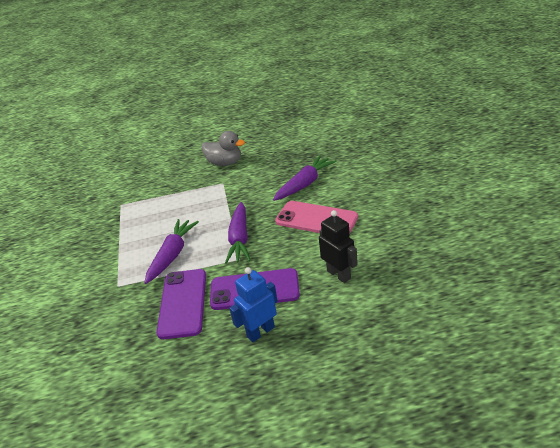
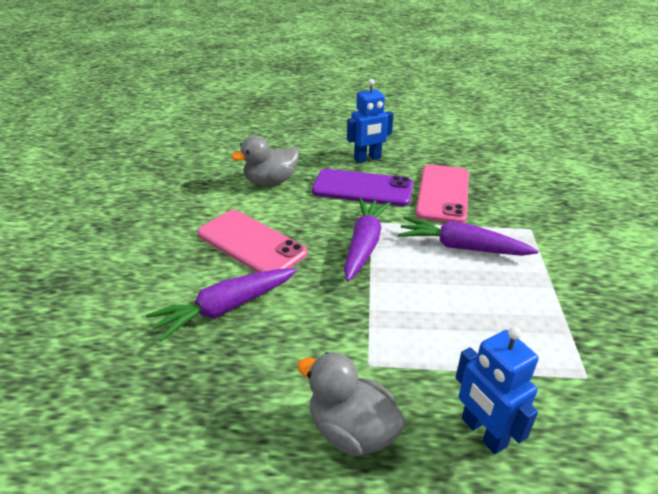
camera: 170 degrees left, 0 degrees up
(172, 175) = (483, 432): none -> blue robot
(172, 255) = (461, 247): purple carrot -> purple carrot turned 75 degrees clockwise
(183, 303) = (443, 194): purple phone -> pink phone
(339, 274) = (270, 181): black robot -> grey duck

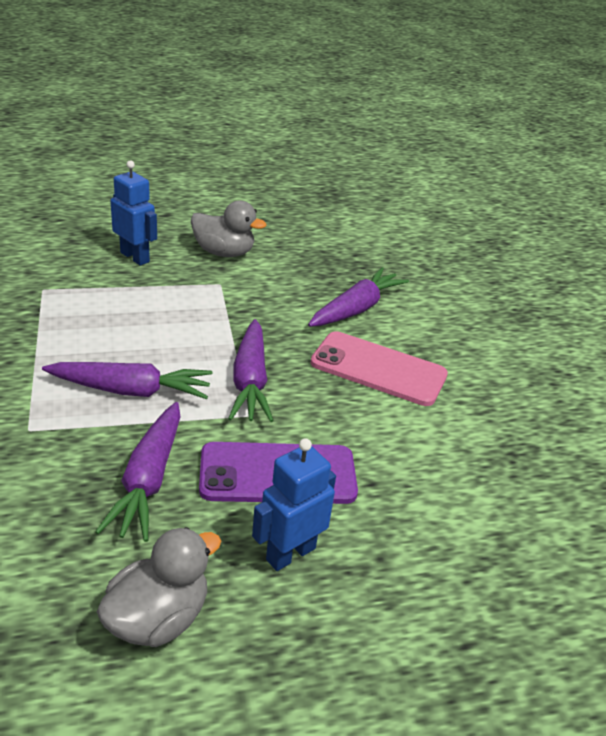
camera: 160 degrees right, 0 degrees up
(270, 181) = (422, 469): grey duck -> grey duck (158, 618)
(443, 194) = (148, 480): pink phone -> purple carrot

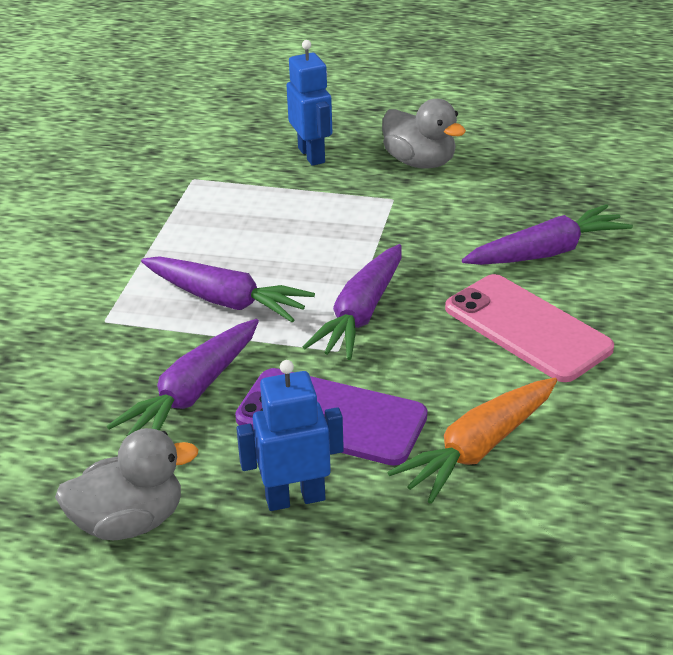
camera: 30 degrees right, 0 degrees up
(403, 473) = (478, 449): none -> orange carrot

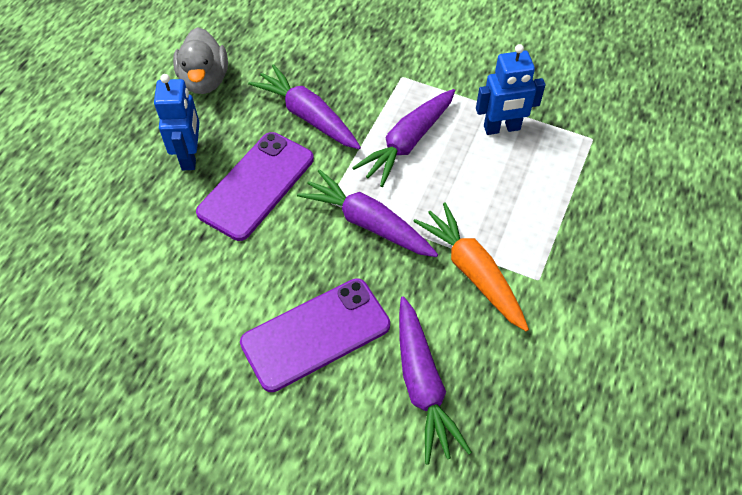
camera: 100 degrees right, 20 degrees up
(312, 155) = (626, 228): blue robot -> blue robot (502, 128)
(420, 162) = (604, 316): grey duck -> none
(478, 449) = (192, 263): orange carrot -> orange carrot (472, 272)
(527, 328) = (316, 334): pink phone -> purple phone

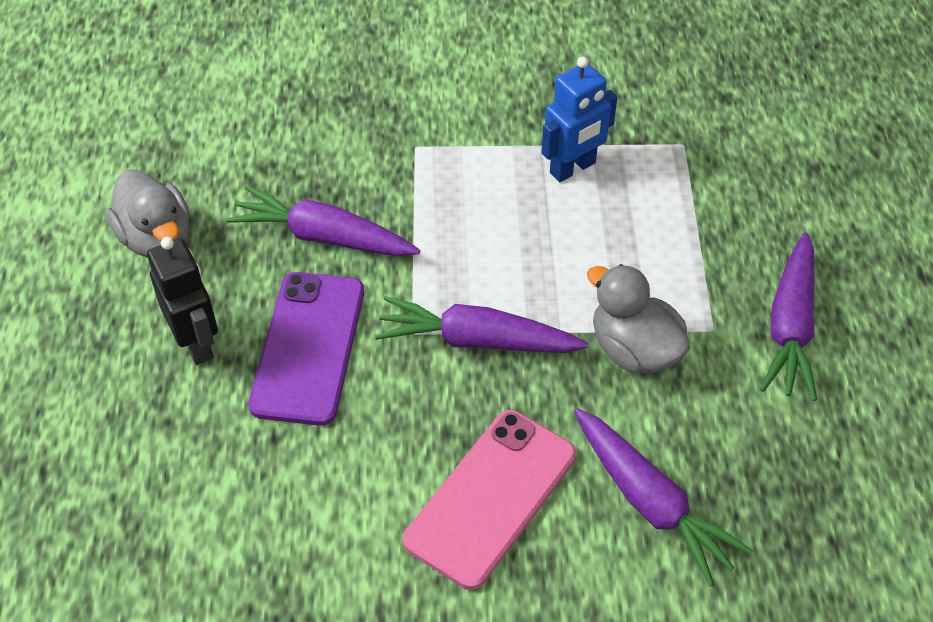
camera: 25 degrees left, 5 degrees down
(190, 156) = (196, 343): blue robot -> black robot
(316, 334) = (491, 497): purple phone -> pink phone
(408, 143) = (470, 225): purple carrot -> purple carrot (790, 326)
(472, 272) = (634, 350): orange carrot -> grey duck

